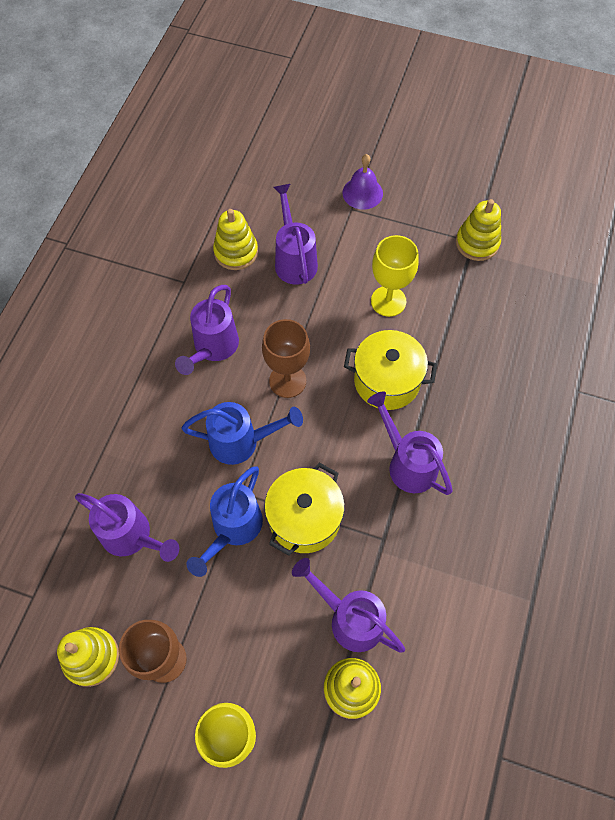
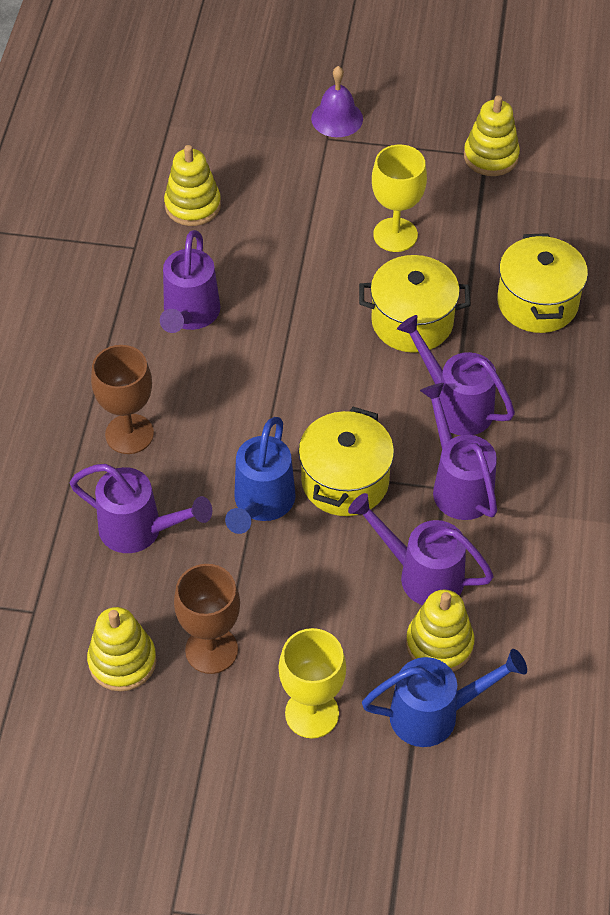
camera: 10 degrees left, 10 degrees down
(241, 442) = (249, 412): blue watering can -> blue watering can (434, 714)
(287, 381) = (290, 338): brown goblet -> brown goblet (129, 434)
(294, 260) = (268, 205): purple watering can -> purple watering can (458, 485)
(491, 379) = (537, 303): none -> yellow pot

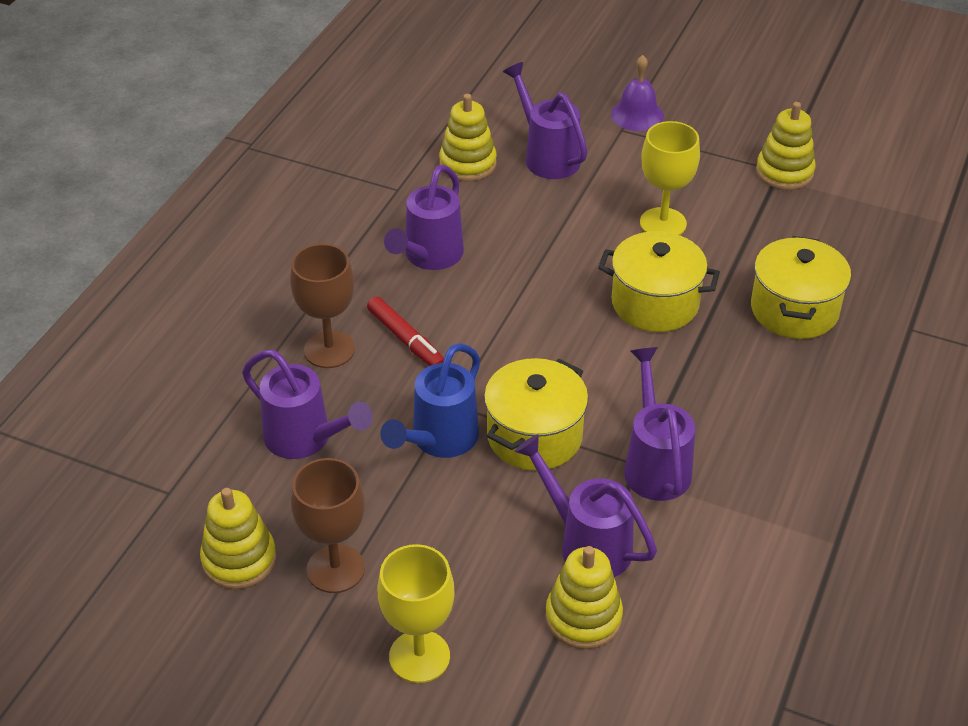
camera: 15 degrees right, 10 degrees down
(197, 408) = (406, 340): none -> red marker
(434, 714) = (554, 688): blue watering can -> none
(456, 405) = (677, 389): purple watering can -> purple watering can (547, 156)

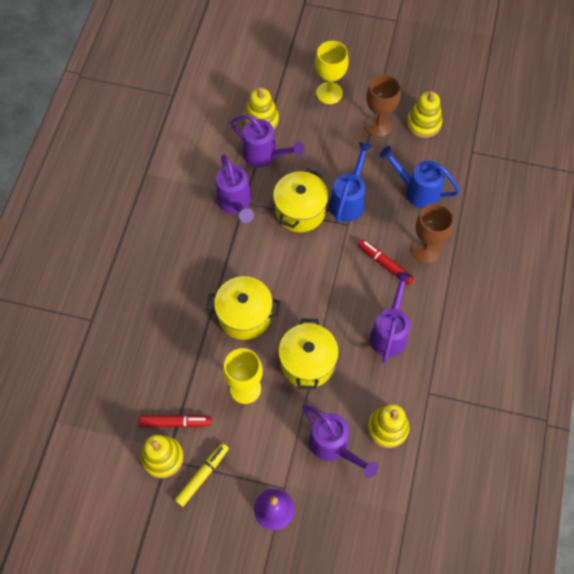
camera: 170 degrees right, 20 degrees up
(305, 439) = (417, 191): purple watering can -> blue watering can
(729, 151) = (202, 475): none -> yellow marker
(767, 202) = (175, 422): none -> red marker
(794, 310) = (160, 324): yellow pot -> yellow pot (307, 362)

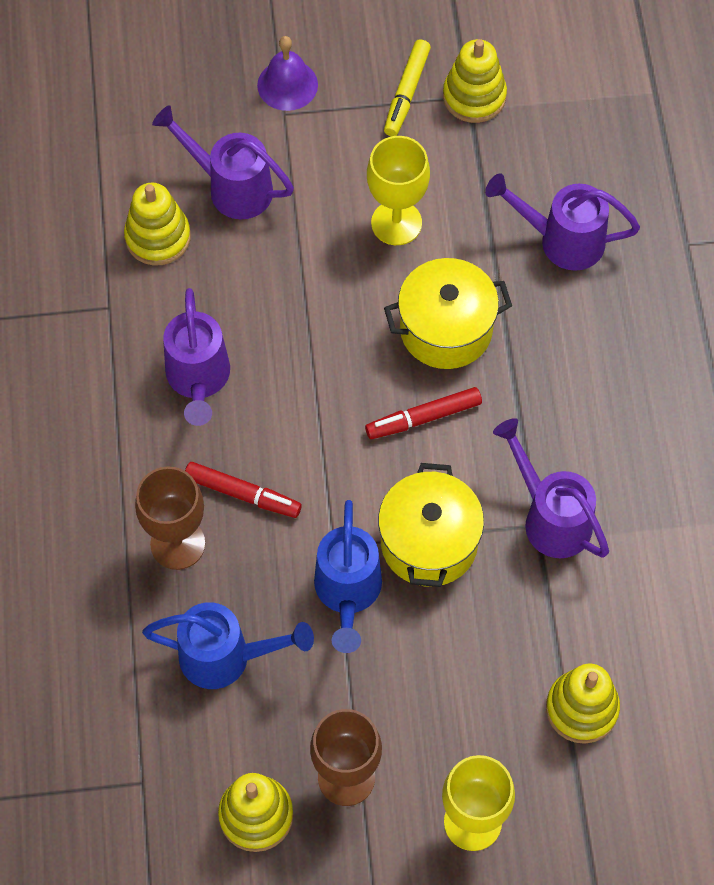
camera: 160 degrees right, 0 degrees up
(175, 422) = (479, 146): red marker -> red marker (423, 418)
(264, 155) = (542, 633): purple watering can -> purple watering can (562, 240)
(307, 362) = (315, 291): yellow pot -> none

